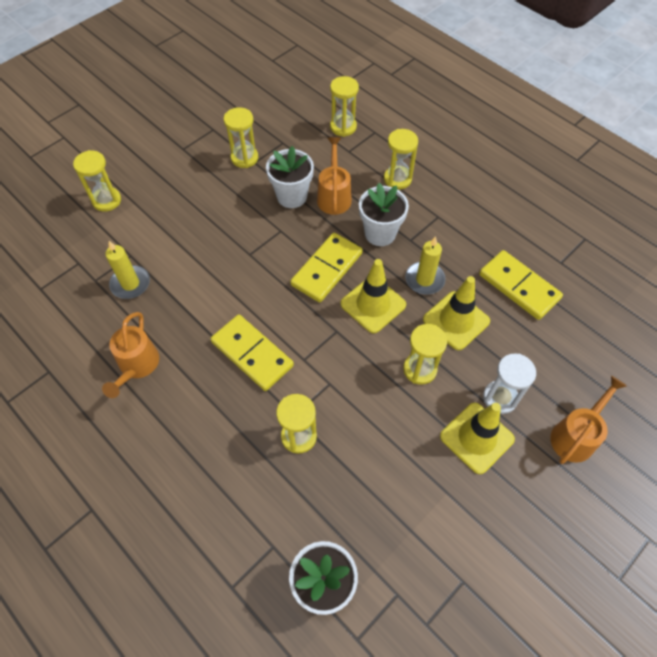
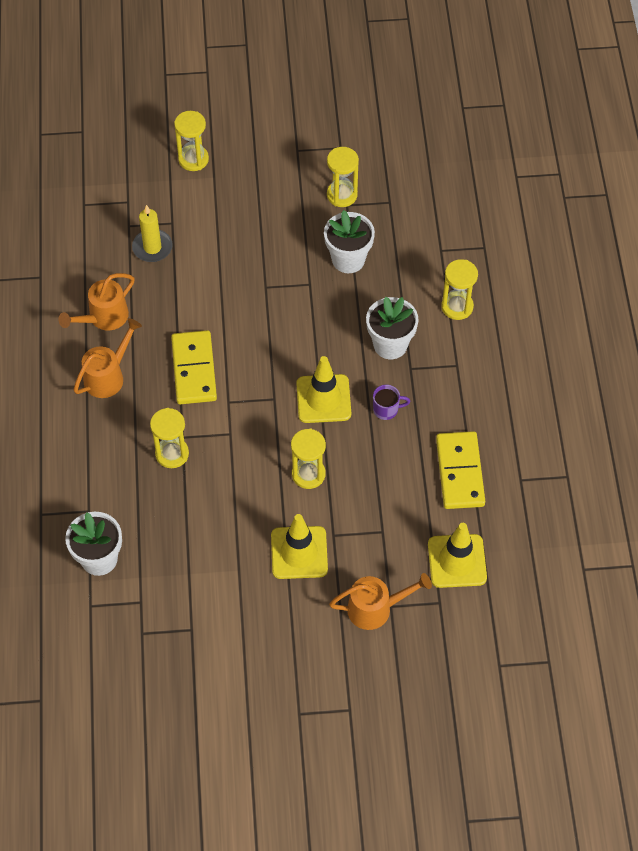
camera: 40 degrees right, 0 degrees up
(326, 269) = (315, 343): yellow domino -> none
(334, 196) = (385, 283): orange watering can -> orange watering can (108, 376)
(343, 127) = (460, 223): yellow hourglass -> none
(424, 280) = (386, 409): yellow candle -> purple mug
(456, 320) = (377, 460): yellow traffic cone -> yellow traffic cone (457, 561)
(500, 398) = (347, 540): white hourglass -> none

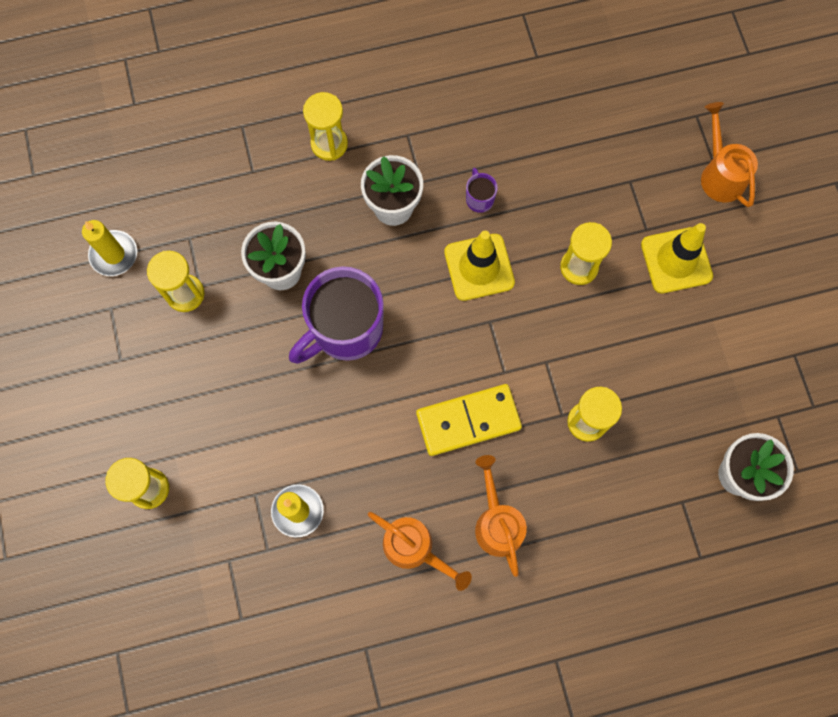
camera: 100 degrees left, 15 degrees up
(108, 376) = (497, 522): orange watering can -> orange watering can turned 45 degrees clockwise
(289, 296) = (345, 329): none -> purple mug
(384, 153) = (114, 254): none -> yellow candle
(457, 561) = (646, 105): yellow traffic cone -> none
(460, 472) = (541, 115): yellow domino -> none

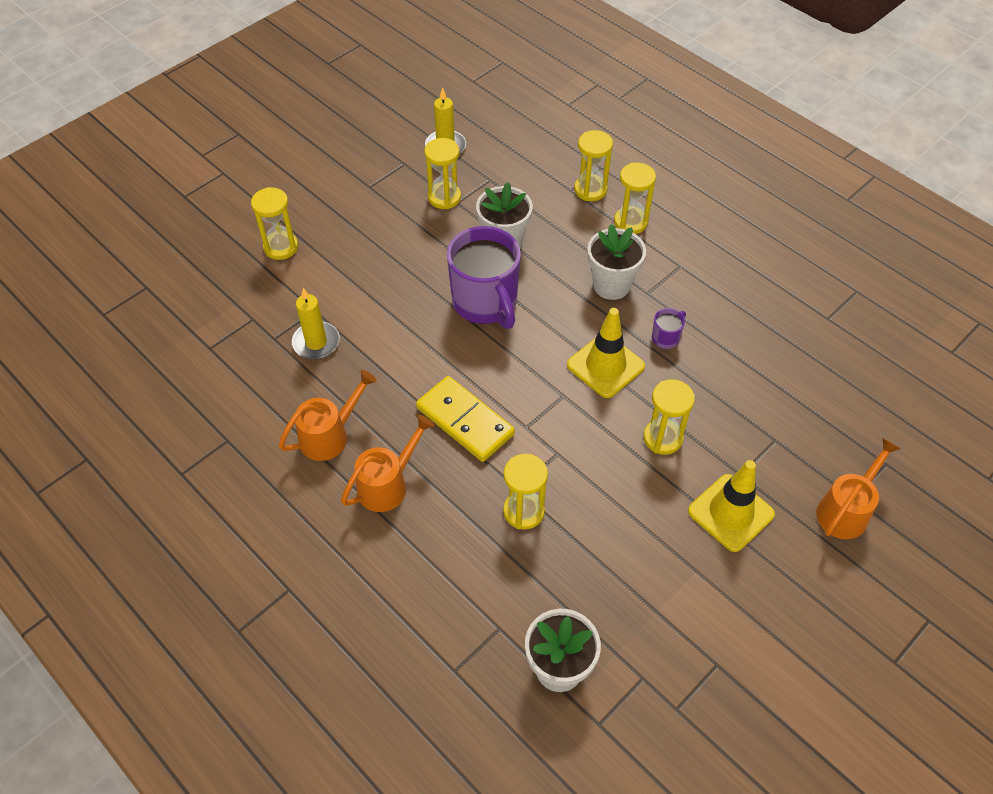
camera: 60 degrees right, 20 degrees down
(265, 154) = (590, 190): none -> yellow hourglass
(345, 329) = (485, 303): purple mug -> purple mug turned 135 degrees counterclockwise
(415, 549) = (330, 435): orange watering can -> orange watering can turned 135 degrees counterclockwise

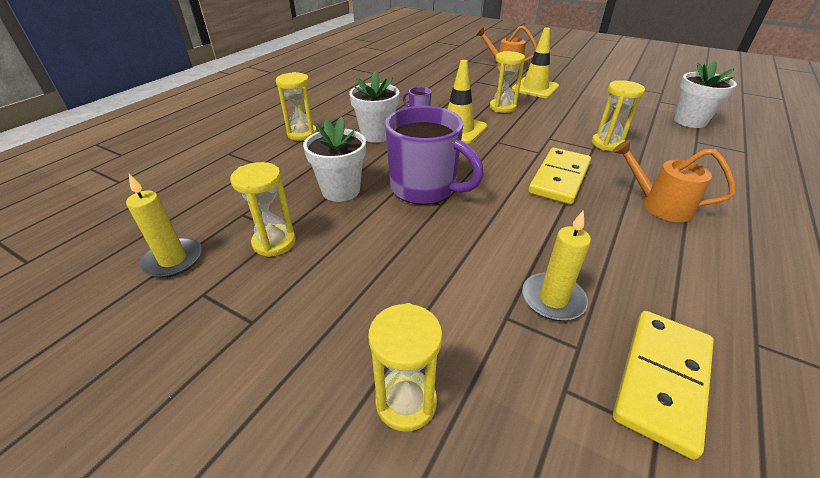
camera: 105 degrees left, 15 degrees down
(233, 368) = (661, 380): none -> yellow domino
(330, 435) = (653, 253): orange watering can -> none
(485, 303) = (425, 188): purple mug -> purple mug turned 75 degrees clockwise
(590, 190) = (261, 155): yellow hourglass -> none

